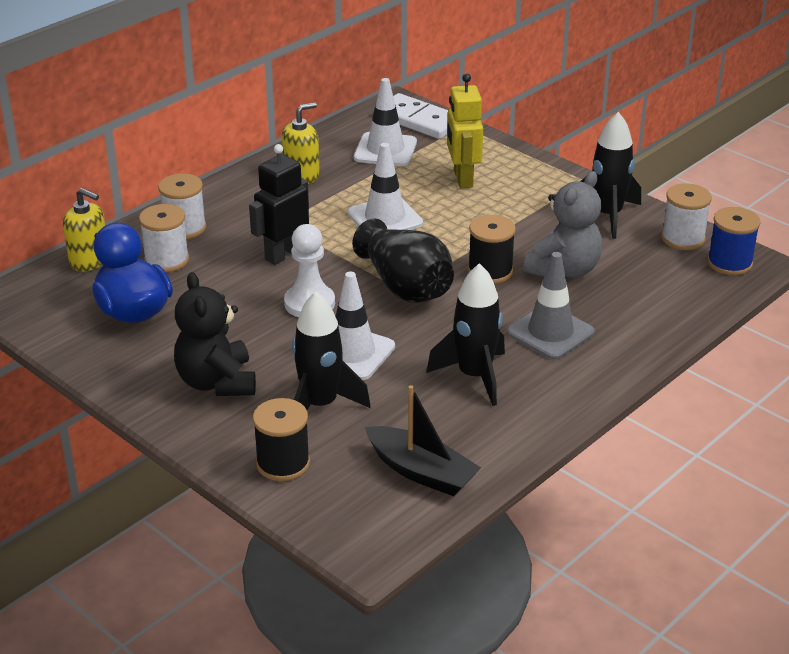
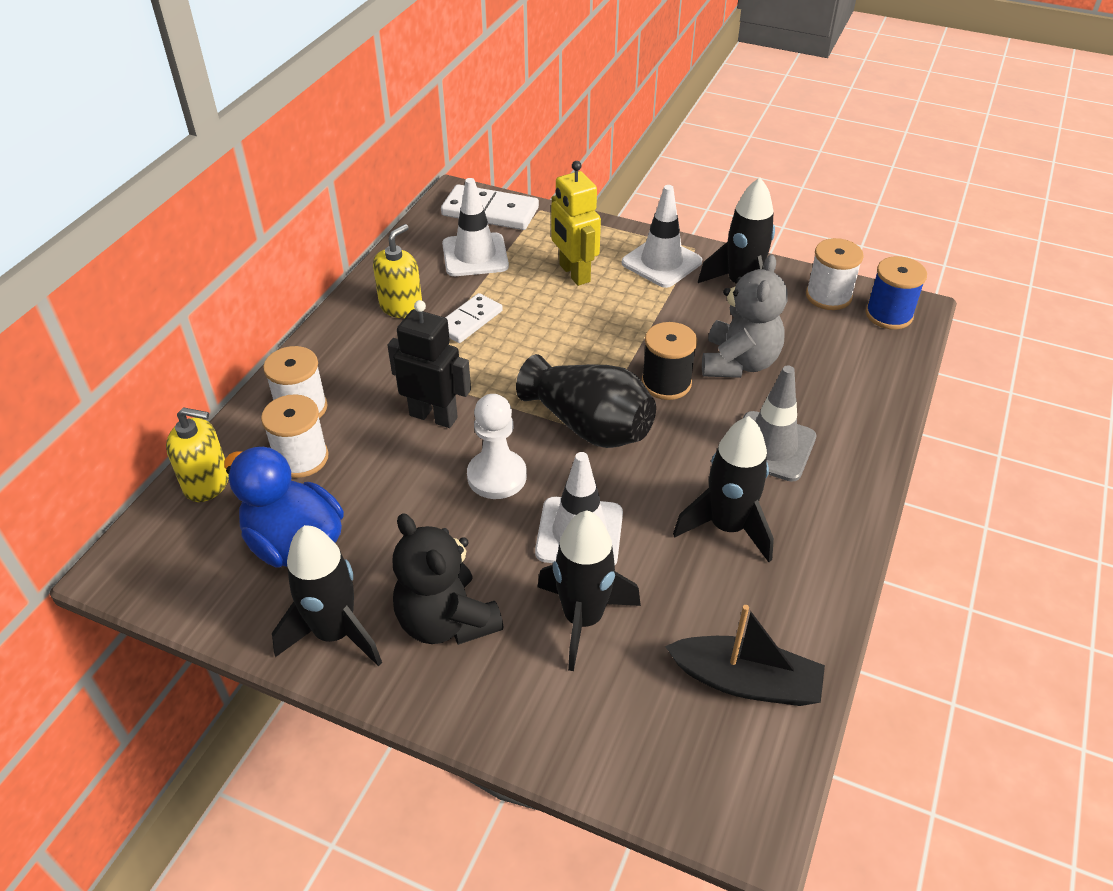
camera: 20 degrees left, 10 degrees up
(132, 370) = (335, 633): none -> black rocket
(283, 254) = (433, 416): black robot -> black robot turned 90 degrees clockwise
(283, 463) = (584, 720): black spool -> none
(351, 196) = (469, 321): none -> white domino
(385, 218) = (520, 341): white traffic cone -> white traffic cone (661, 262)

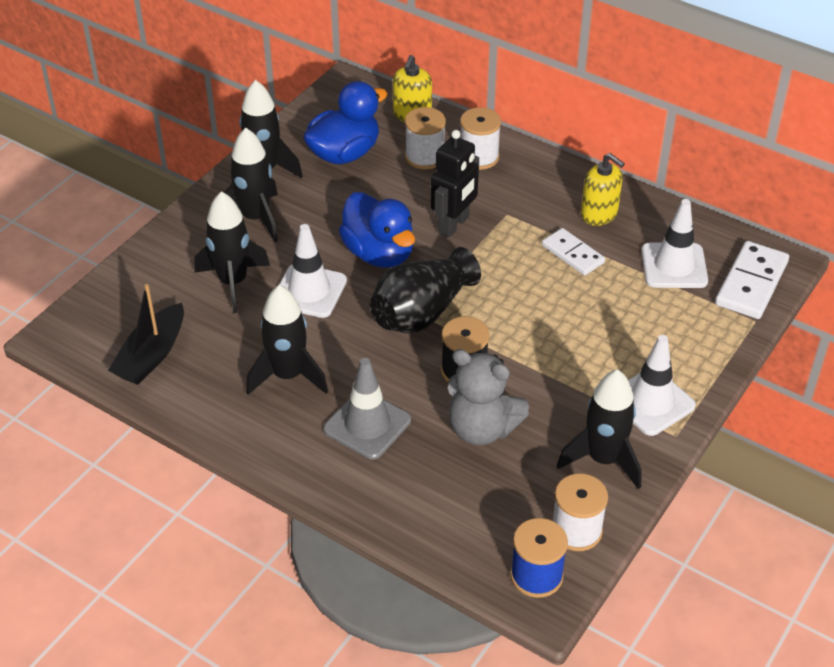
camera: 100 degrees right, 0 degrees up
(446, 621) = (255, 218): black teddy bear -> black rocket
(497, 476) = (379, 253): white pawn -> blue duck
(574, 273) = (638, 332): yellow robot -> none

